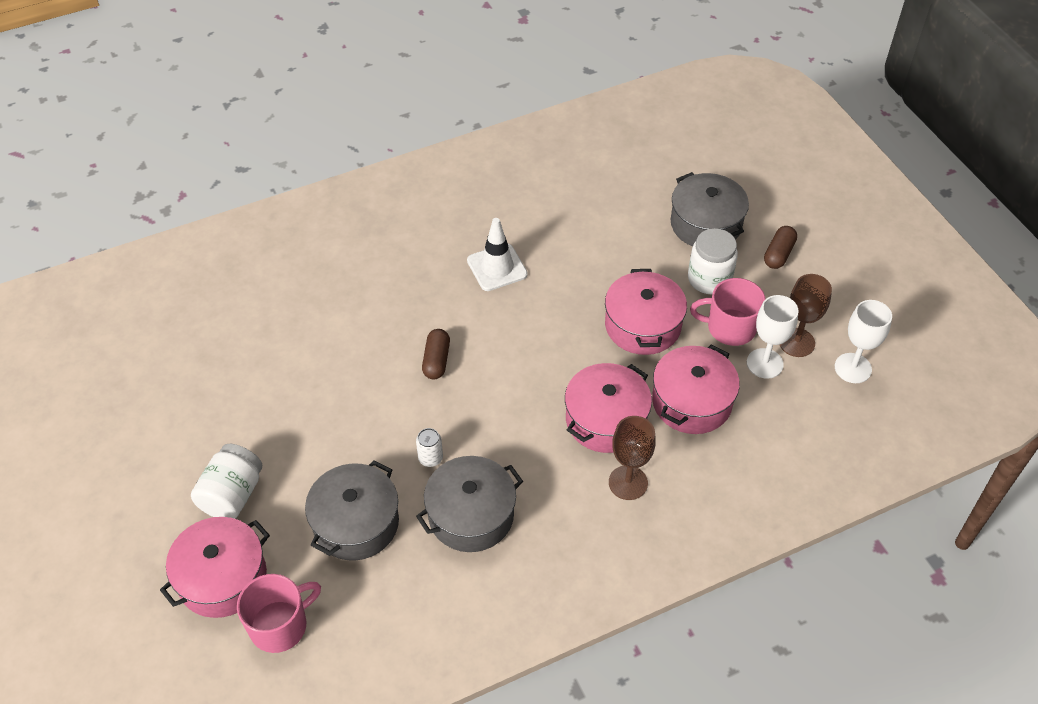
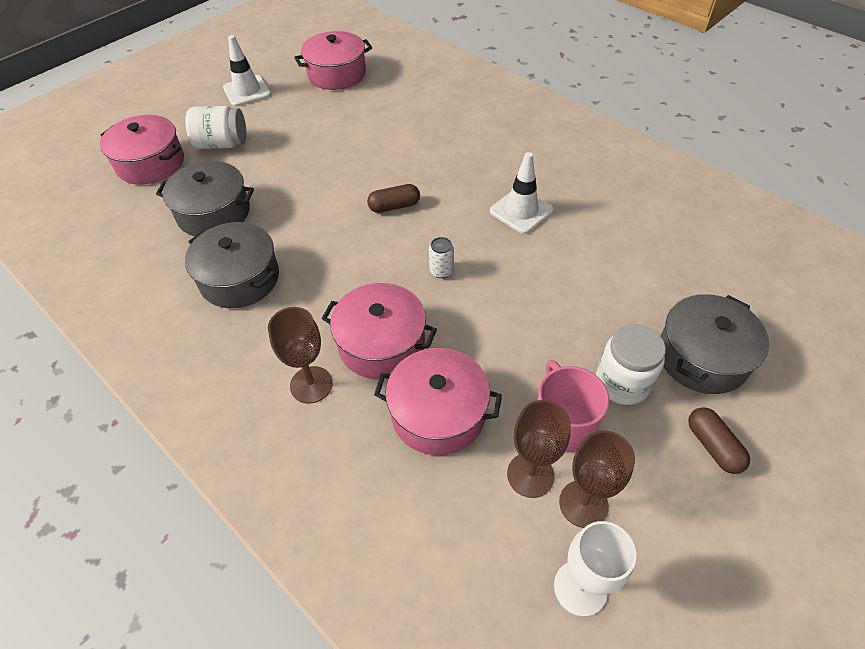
camera: 70 degrees right, 0 degrees up
(136, 449) = (247, 91): none -> white traffic cone
(280, 625) = (114, 204): pink mug -> none
(430, 458) = (290, 235): white can -> white can (441, 271)
(642, 325) = (518, 340): pink pot -> pink pot (337, 74)
(764, 363) = (530, 475): white goblet -> brown goblet
(778, 254) = (713, 446): brown capsule -> brown capsule turned 60 degrees clockwise

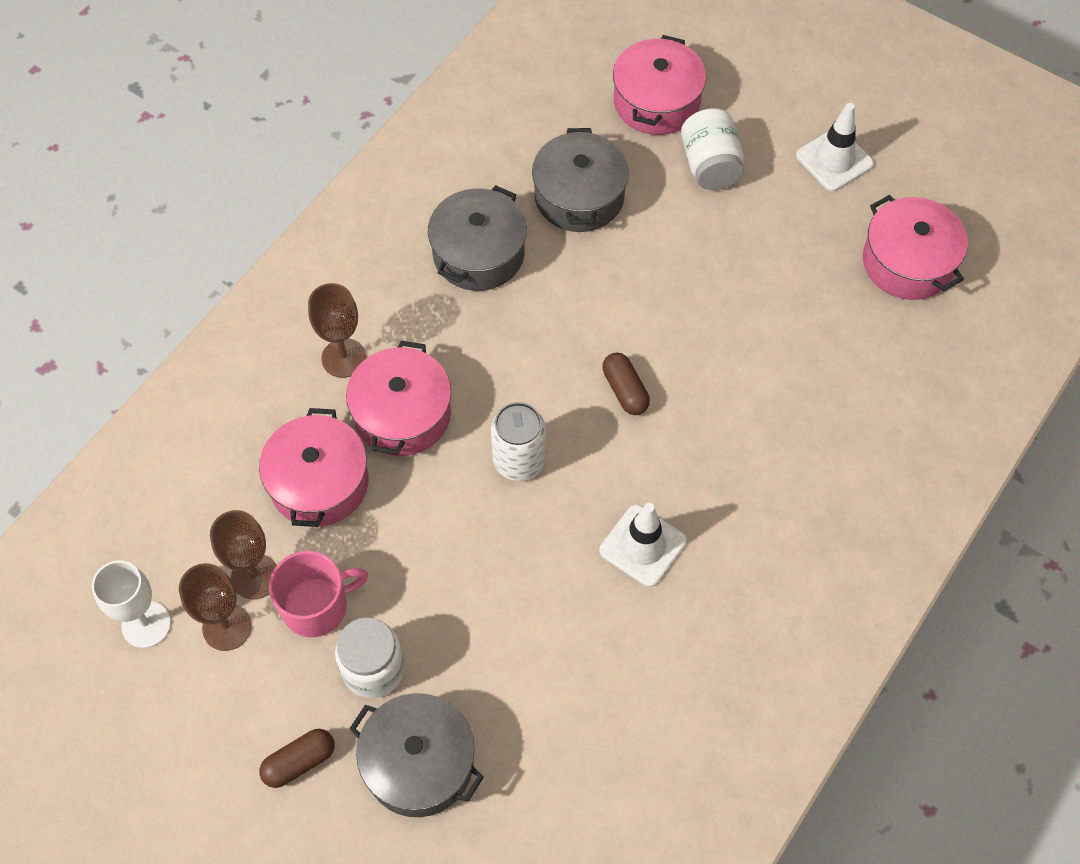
camera: 80 degrees right, 10 degrees up
(441, 271) = (519, 460): white can -> white can, size x1.77

